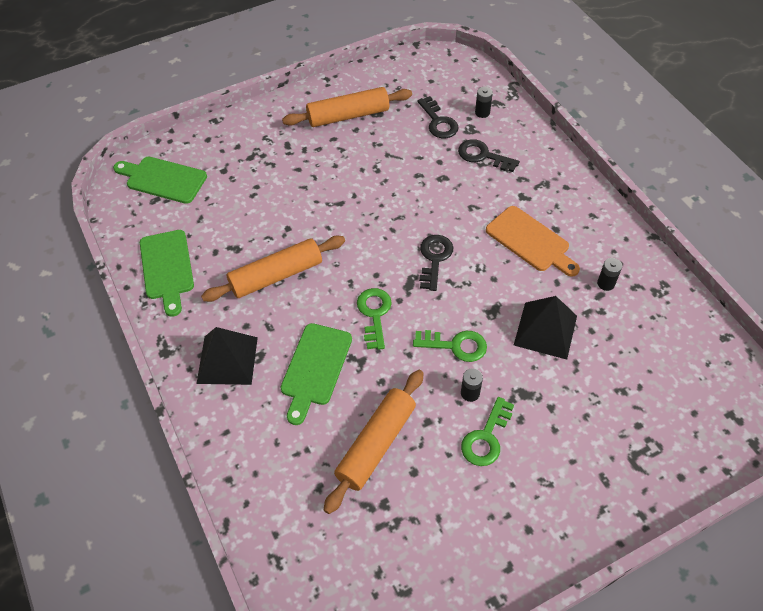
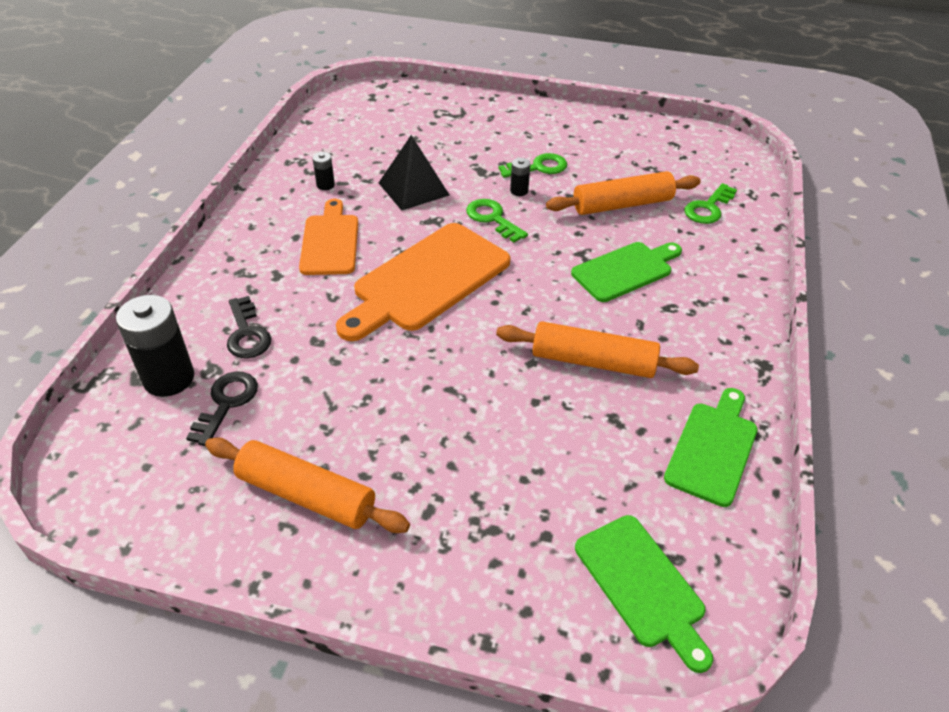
camera: 140 degrees left, 10 degrees down
(227, 360) = (703, 322): black pyramid -> none
(374, 314) = (532, 275): green key -> green key (708, 208)
(434, 259) = (427, 280): black key -> orange cutting board
(482, 112) = (169, 378): black battery -> black battery, size x2.14

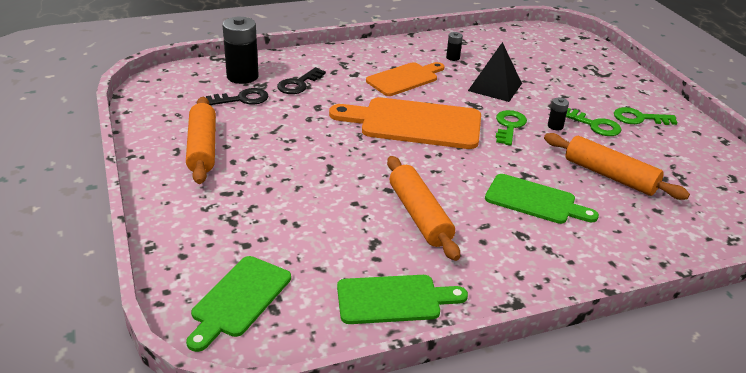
camera: 55 degrees right, 10 degrees down
(708, 208) = (673, 220): green key -> green key (639, 118)

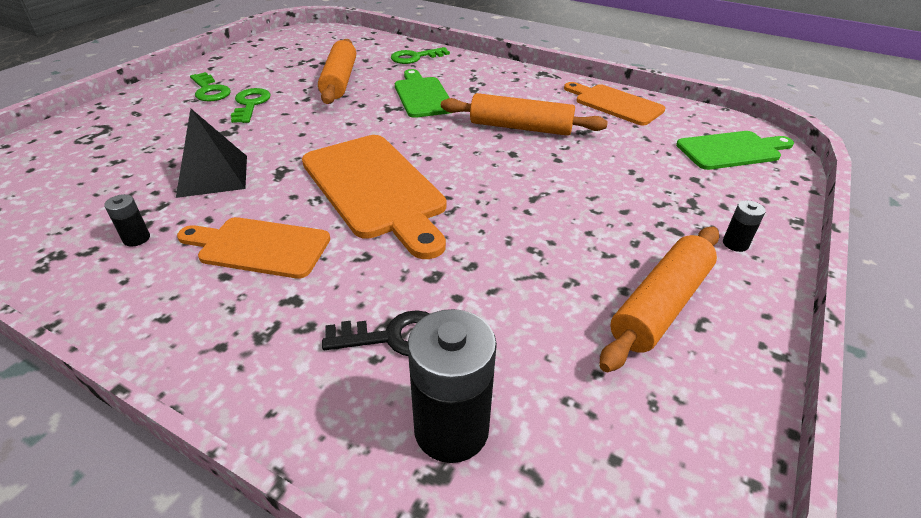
camera: 130 degrees left, 5 degrees up
(242, 99) = (515, 365): black key -> none
(394, 299) = (615, 104): green cutting board -> orange cutting board
(419, 215) = (520, 127): orange rolling pin -> orange rolling pin turned 75 degrees clockwise
(509, 126) = (307, 139): green key -> green key (415, 57)
(555, 126) = (277, 119): black battery -> black battery (735, 244)

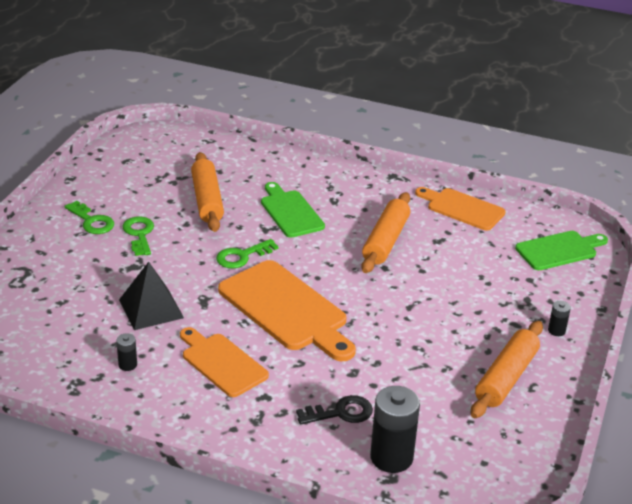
camera: 10 degrees left, 5 degrees down
(259, 247) = (222, 363): orange cutting board -> orange cutting board turned 45 degrees clockwise
(415, 57) = (267, 164): green key -> green key (242, 256)
(520, 127) = (385, 241): orange rolling pin -> orange rolling pin turned 75 degrees counterclockwise

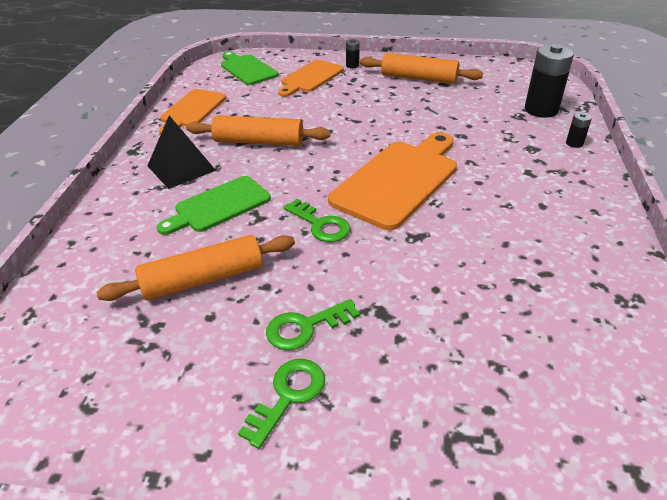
camera: 100 degrees left, 5 degrees up
(127, 365) = (562, 267): black battery -> black battery (574, 143)
(151, 308) = (456, 273): black pyramid -> black pyramid (181, 168)
(222, 363) = (506, 204): orange cutting board -> orange cutting board (310, 78)
(340, 413) = (514, 134): black key -> none

